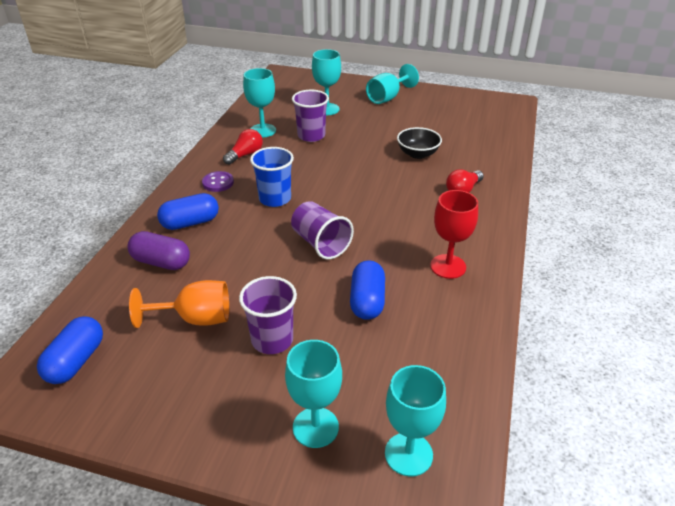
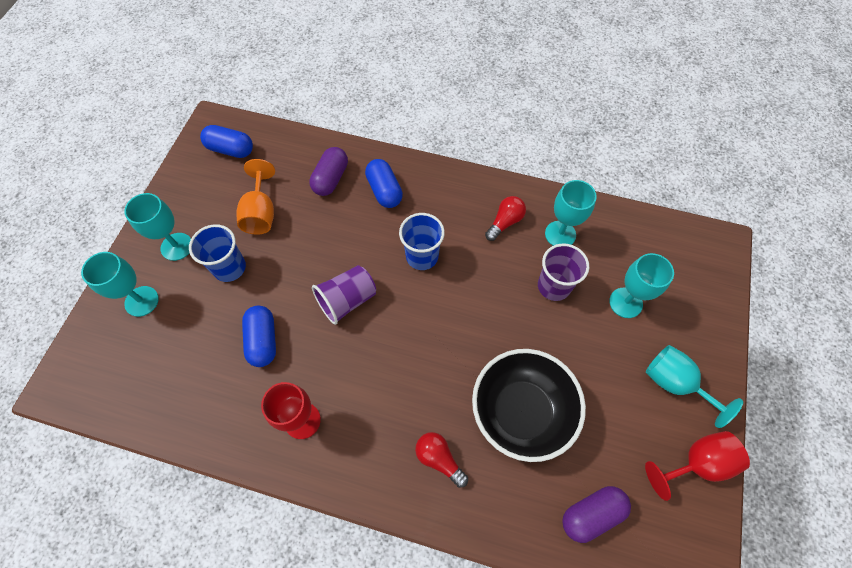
camera: 90 degrees right, 25 degrees up
(218, 183) = (450, 204): purple button -> none
(245, 155) = (505, 222): red light bulb -> red light bulb turned 90 degrees counterclockwise
(272, 340) = (229, 268): purple cup -> blue cup
(367, 301) = (263, 340): blue capsule -> blue capsule turned 75 degrees clockwise
(408, 454) = (104, 363): turquoise goblet -> turquoise goblet (176, 246)
(417, 154) = (521, 412): black bowl -> black bowl, size x1.86
(440, 96) = (696, 463): none -> red goblet
(483, 131) = (591, 514): none -> purple capsule

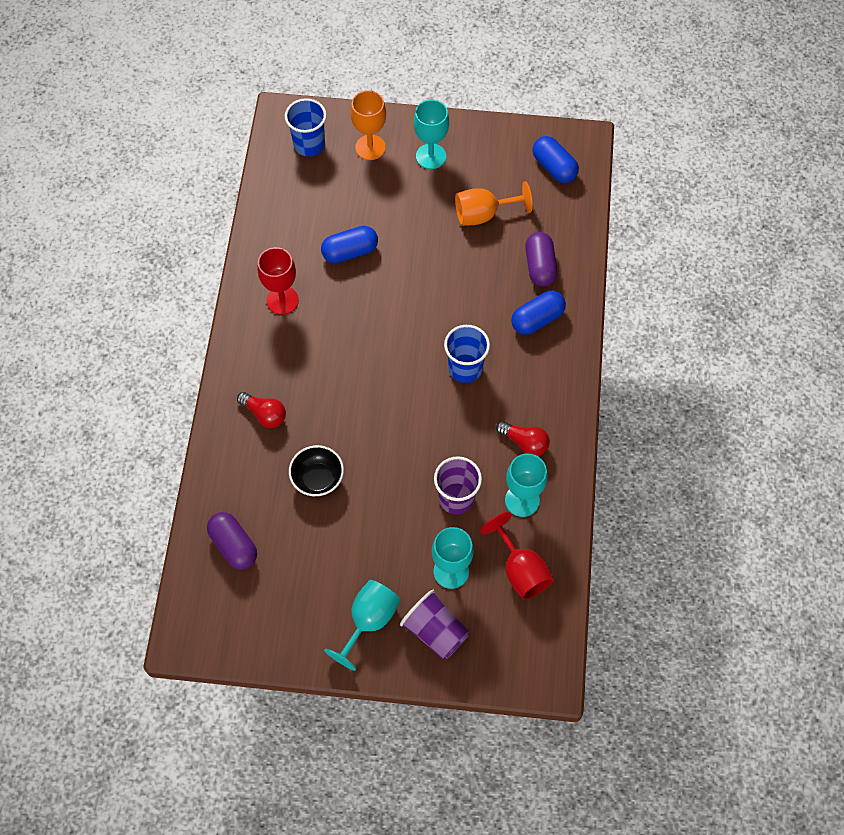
camera: 80 degrees right, 0 degrees up
(141, 301) = (370, 147): turquoise goblet -> orange goblet
(229, 268) = (417, 205): blue cup -> blue cup (309, 144)
(231, 149) = (554, 167): blue capsule -> blue capsule turned 45 degrees counterclockwise
(331, 179) = (540, 266): purple capsule -> purple capsule turned 75 degrees clockwise
(347, 300) = (403, 311): purple cup -> purple cup (435, 631)
(439, 459) = (265, 414): red light bulb -> red light bulb turned 90 degrees clockwise
(521, 412) = (317, 478): black bowl -> black bowl, size x0.54
(696, 463) = (291, 639): red goblet -> red goblet (520, 570)

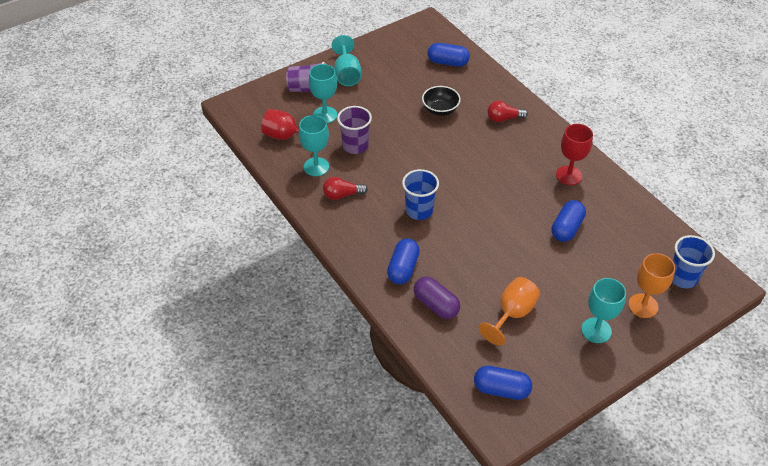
camera: 140 degrees right, 15 degrees down
(234, 545) = (447, 62): purple capsule -> blue capsule

